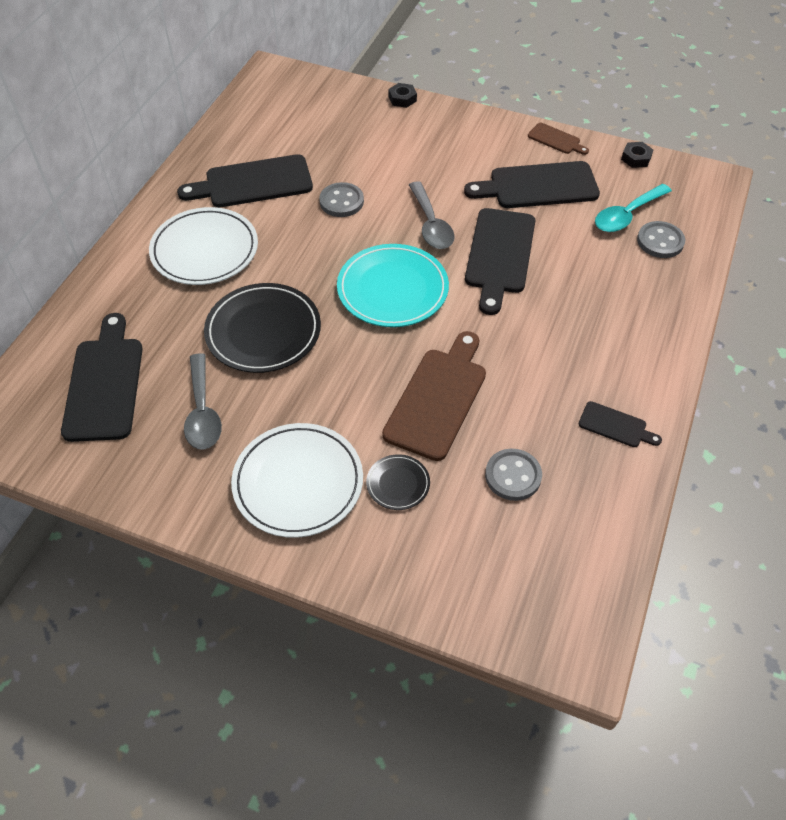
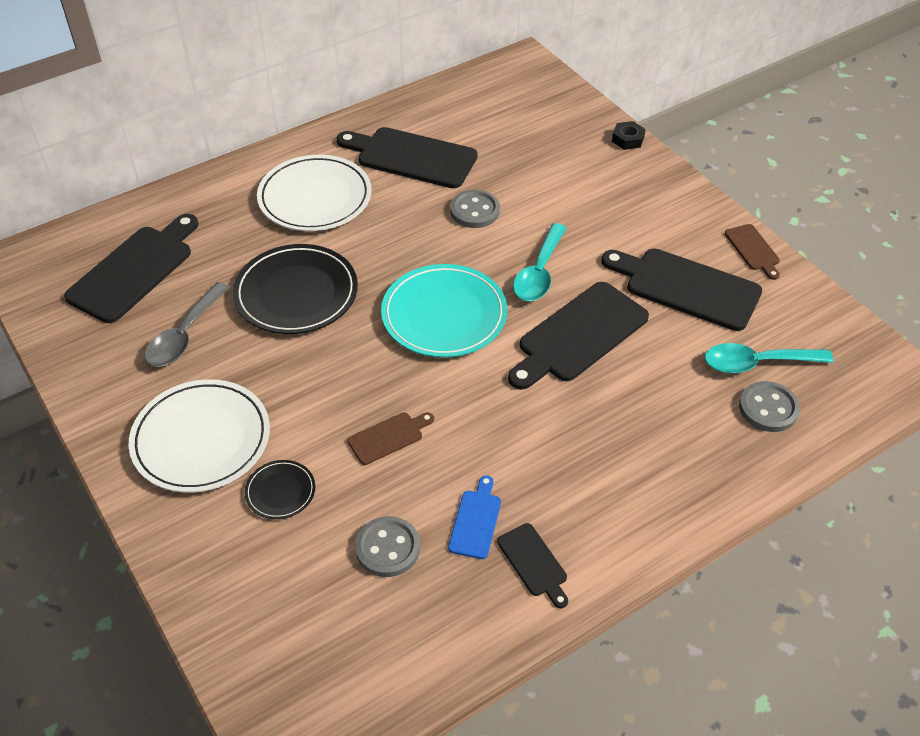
camera: 35 degrees right, 5 degrees down
(431, 224) = (539, 273): grey spoon -> turquoise spoon
(437, 398) = (388, 437): brown cutting board -> brown cutting board, size x0.50
(552, 421) = (475, 521): none -> blue cutting board
(636, 158) = (827, 310): black nut -> none

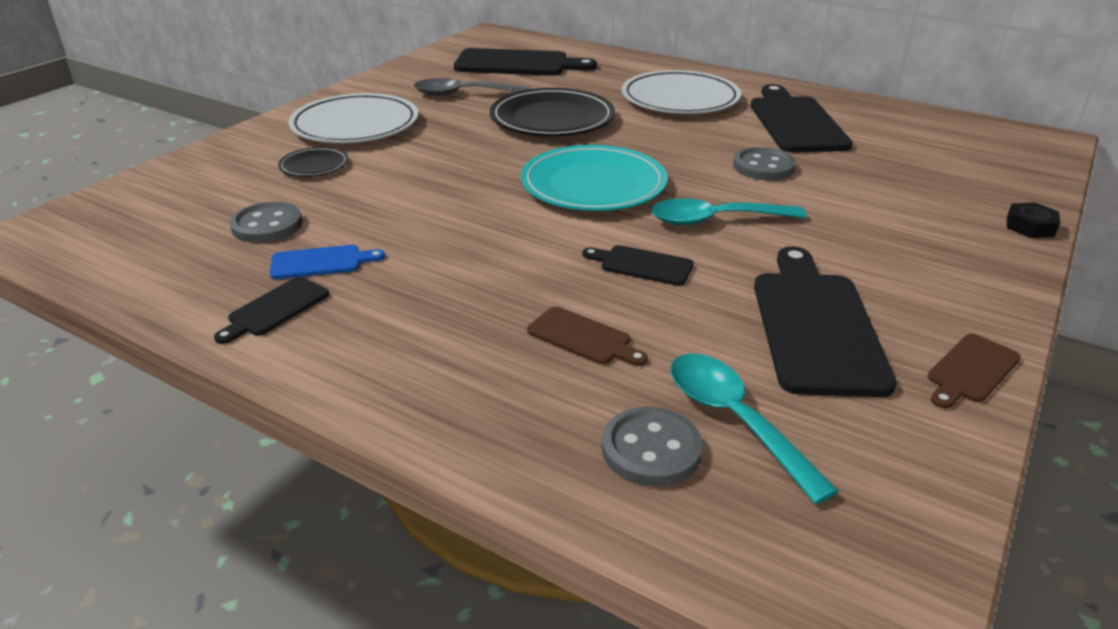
camera: 65 degrees right, 15 degrees down
(388, 437) = (407, 195): brown cutting board -> brown cutting board (583, 337)
(579, 335) = (642, 265): black cutting board -> black cutting board, size x0.50

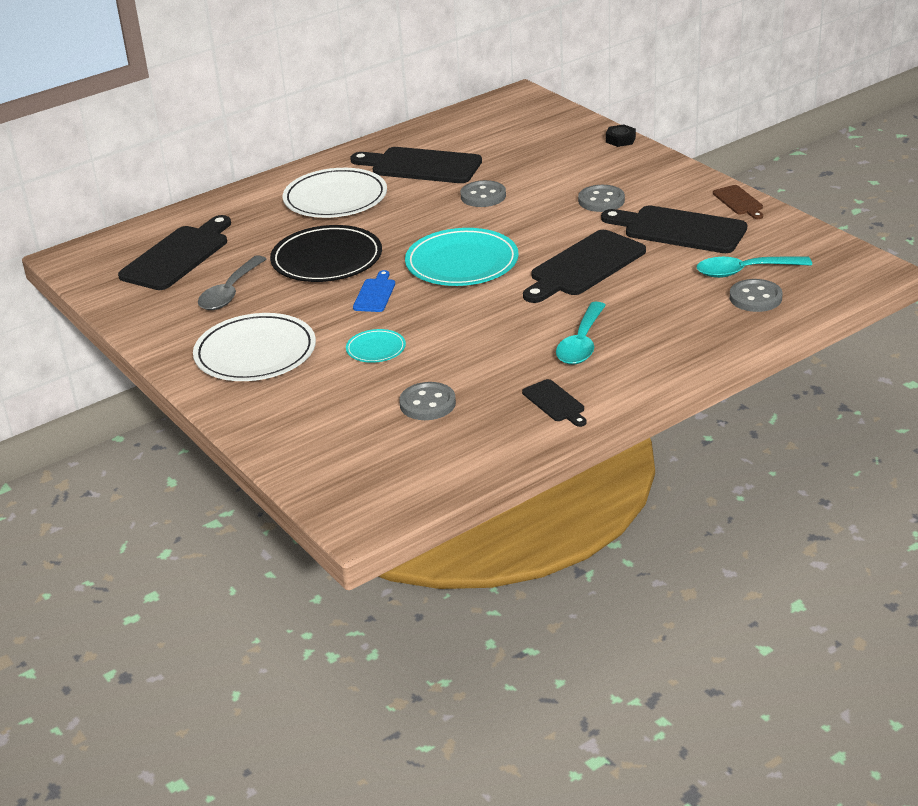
camera: 65 degrees left, 0 degrees up
(314, 165) = (330, 378): black plate -> none
(321, 262) = (502, 382): blue cutting board -> blue cutting board (375, 294)
(379, 176) = (376, 349): none -> turquoise plate
(583, 337) = (651, 299): brown cutting board -> none
(642, 265) = (584, 266): black cutting board -> black cutting board, size x2.01
(715, 220) = (545, 230): turquoise spoon -> turquoise spoon (581, 343)
(836, 244) = (601, 200): none -> grey button

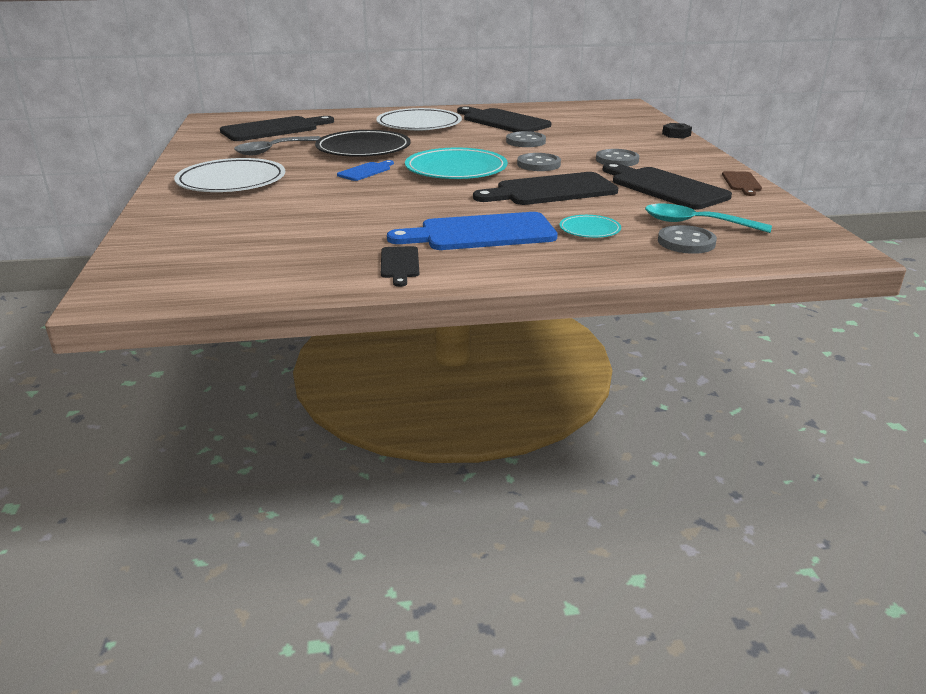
camera: 25 degrees right, 5 degrees down
(376, 349) = (315, 198): turquoise plate -> turquoise plate (589, 229)
(427, 403) = (297, 237): grey button -> grey button (538, 164)
(581, 343) = (481, 233): turquoise spoon -> blue cutting board

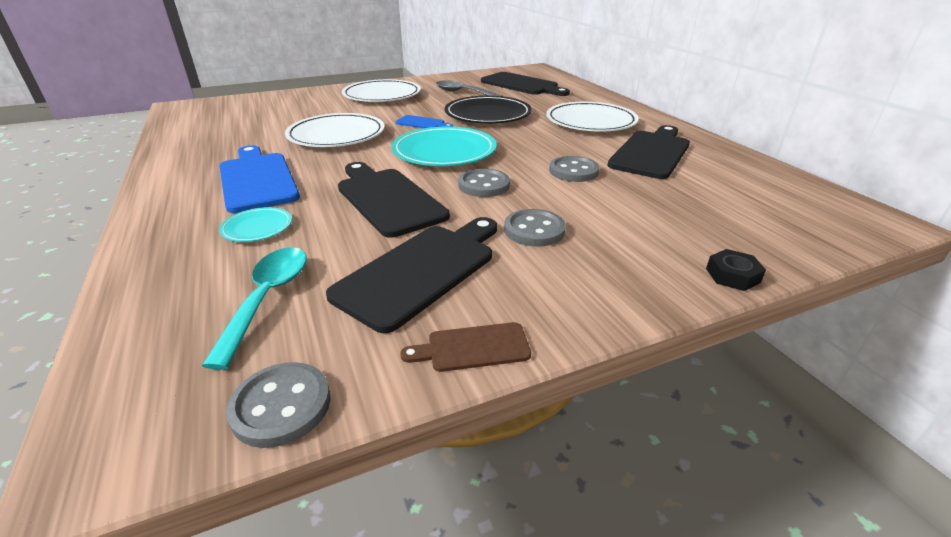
camera: 75 degrees right, 5 degrees up
(370, 203) = (336, 135): none -> white plate
(400, 264) = (194, 160): black cutting board -> none
(686, 242) = (199, 291): grey button -> grey button (281, 406)

